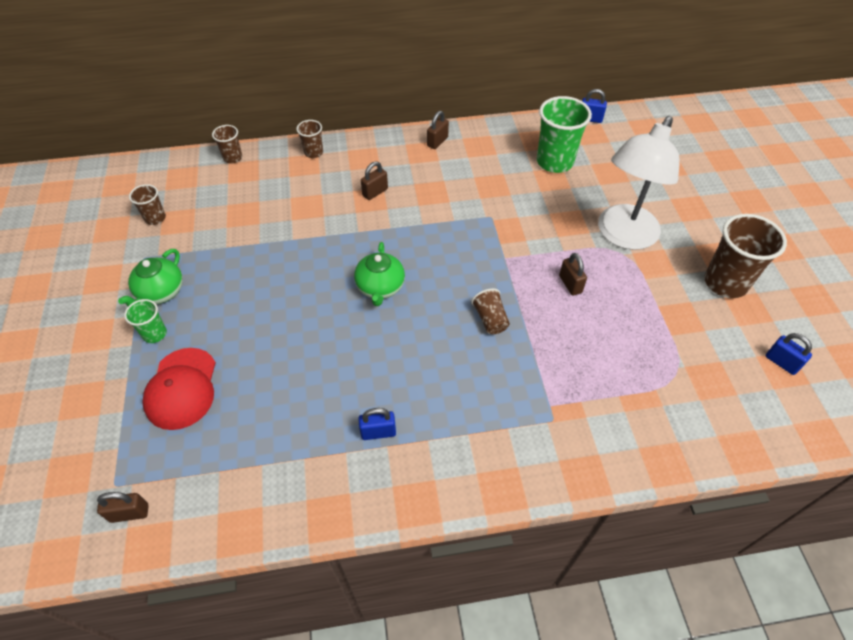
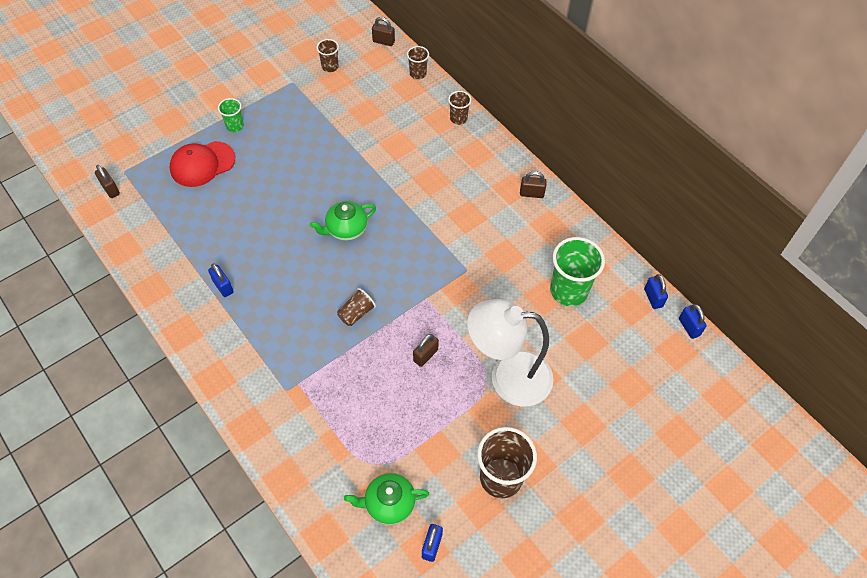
camera: 60 degrees right, 5 degrees up
(161, 292) = (269, 109): green teapot -> green teapot (389, 503)
(375, 192) = (441, 179): brown padlock -> brown padlock (383, 41)
(628, 112) = (689, 327): none -> blue padlock

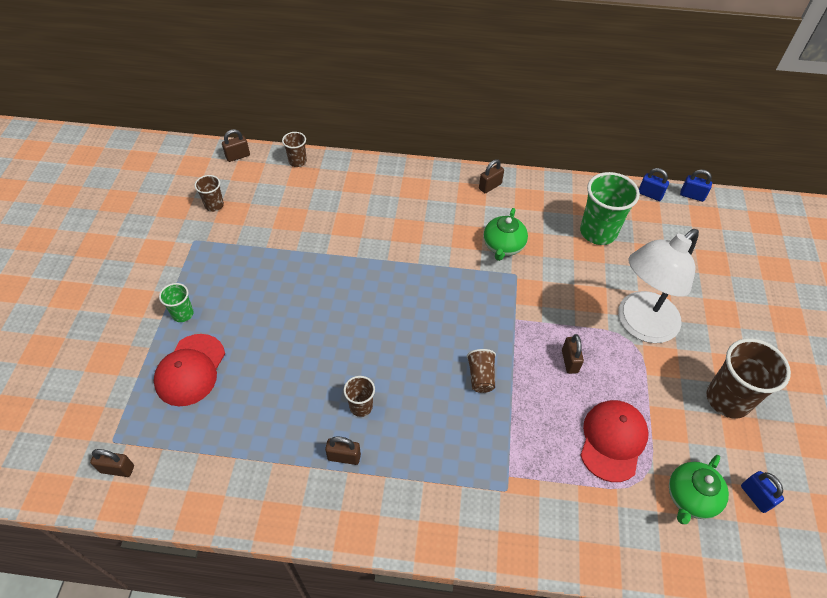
camera: 45 degrees left, 5 degrees down
(223, 286) = (344, 457): blue padlock -> brown padlock
(346, 229) = (390, 320): green teapot -> green teapot (503, 246)
(386, 426) = (613, 440): none -> red cap
(458, 118) = (371, 172): brown cup -> brown cup (361, 406)

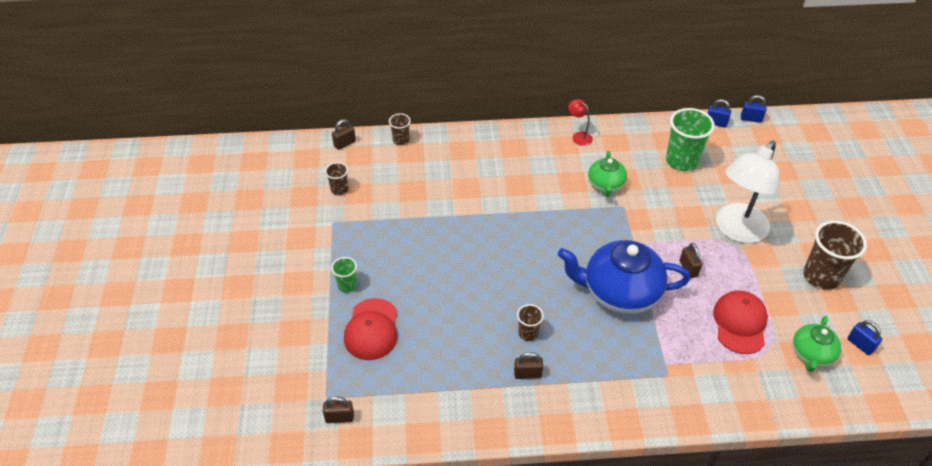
camera: 10 degrees left, 5 degrees down
(481, 377) = (620, 293): brown cup -> blue teapot
(490, 186) = (578, 136): brown padlock -> red lamp

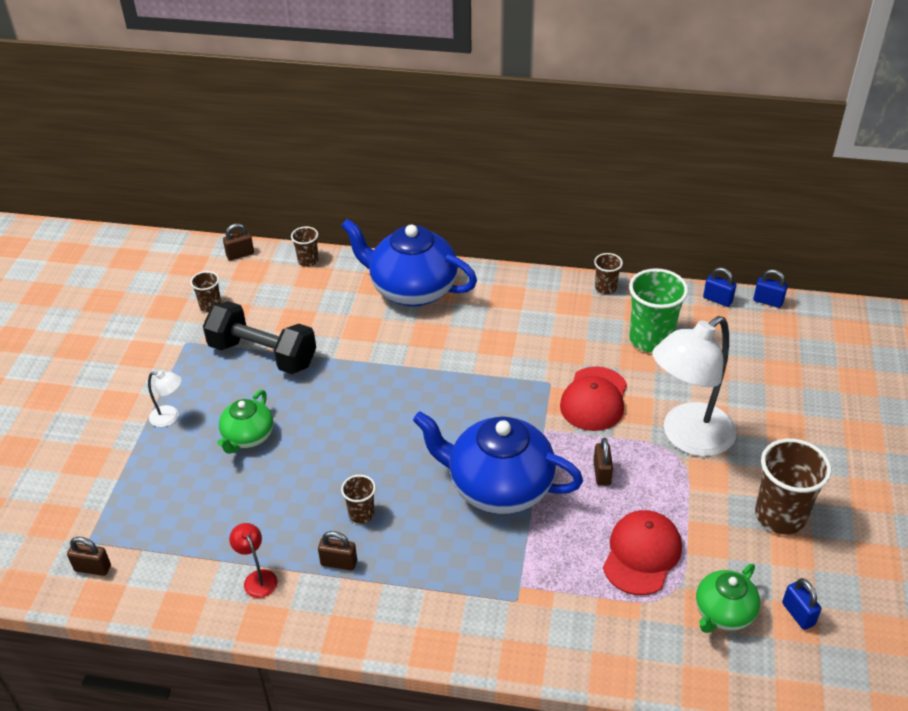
camera: 15 degrees right, 5 degrees down
(347, 285) = (170, 417): green cup -> white lamp
(372, 329) = (175, 473): red cap -> red cap (594, 399)
(398, 222) = (263, 354): none -> black dumbbell
(491, 151) = (412, 289): none -> blue teapot
(578, 136) = (529, 289): red lamp -> red lamp (257, 578)
(605, 185) = (538, 353): green teapot -> green teapot (248, 437)
(633, 127) = (605, 288): none -> brown cup

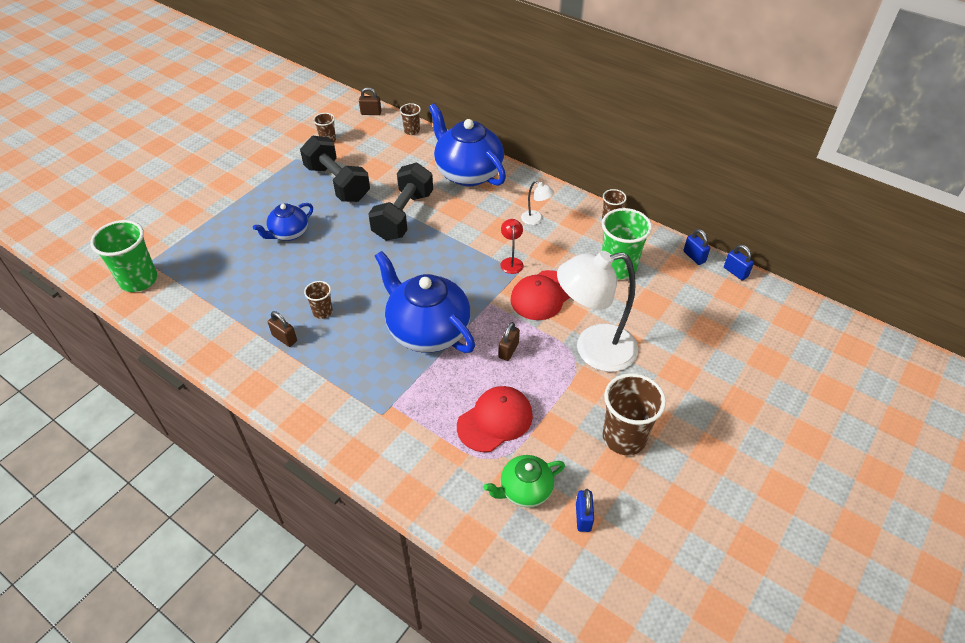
camera: 25 degrees right, 5 degrees up
(93, 568) = (139, 280): brown padlock -> green cup
(170, 417) = (251, 203): white lamp -> white lamp (536, 220)
(248, 437) = (289, 233): green teapot -> blue teapot
(257, 578) = (228, 327): red lamp -> red lamp (511, 262)
(373, 366) = (403, 216): none -> black dumbbell

